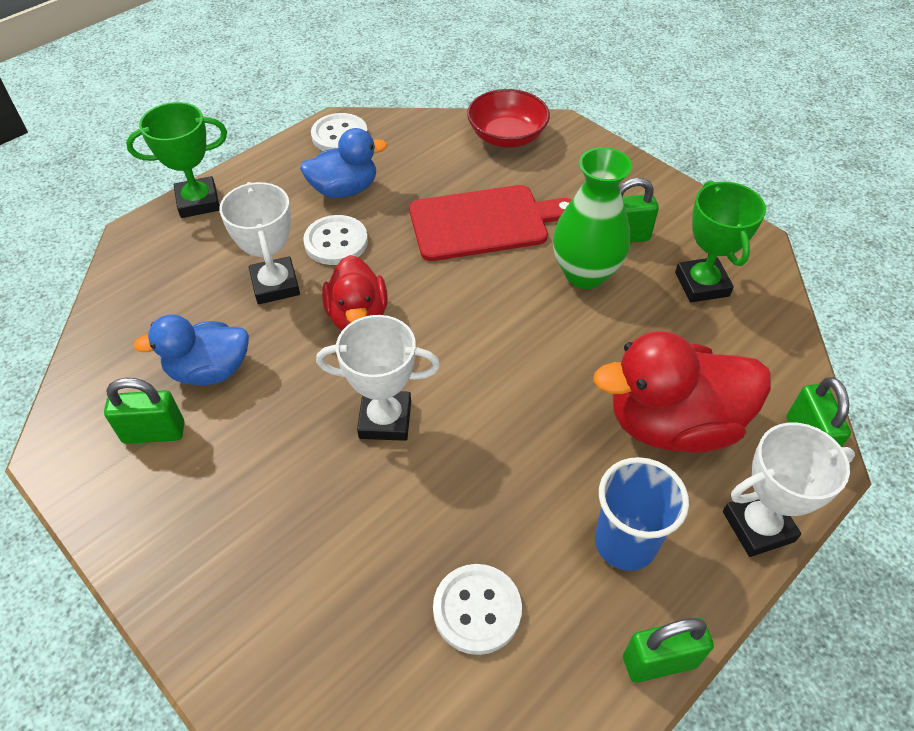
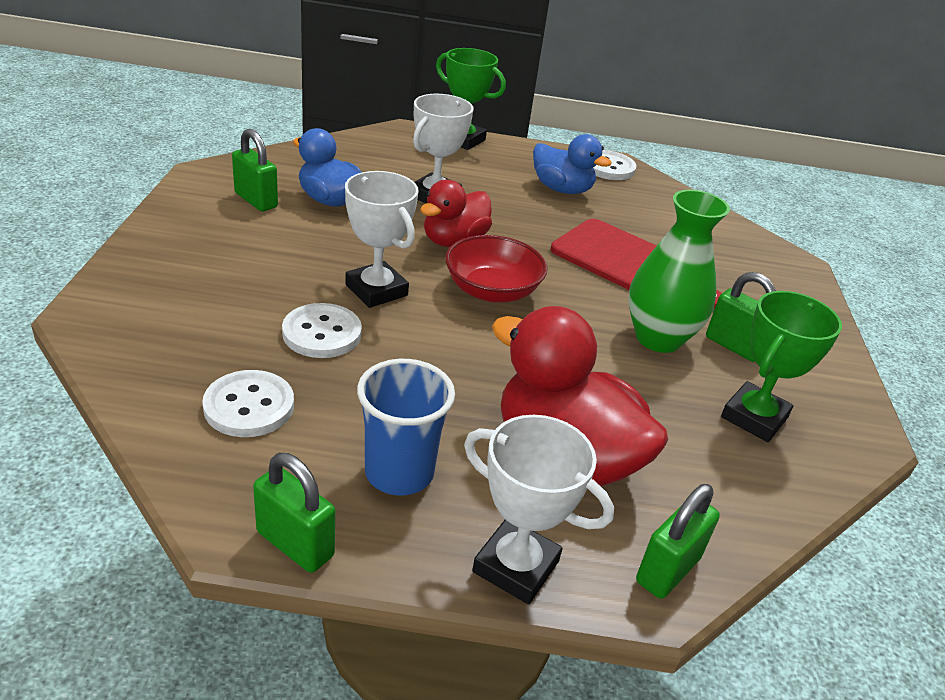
camera: 45 degrees right, 15 degrees down
(336, 242) = (508, 205): white button -> white button (322, 333)
(507, 136) = (737, 240): red bowl -> red bowl (492, 290)

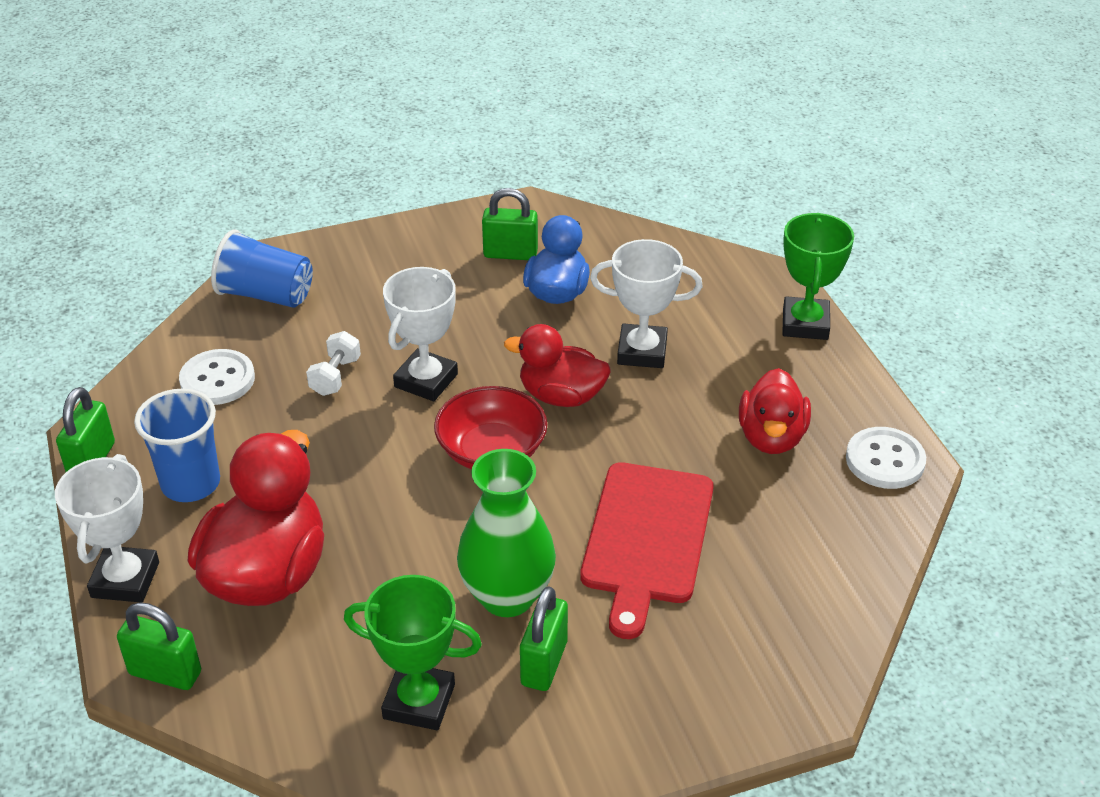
camera: 70 degrees right, 5 degrees up
(146, 334) = (266, 295): none -> blue cup
(256, 200) = (510, 254): green padlock -> green padlock turned 75 degrees clockwise
(322, 333) = (335, 376): white button -> white dumbbell
(562, 189) = (771, 437): blue duck -> red duck

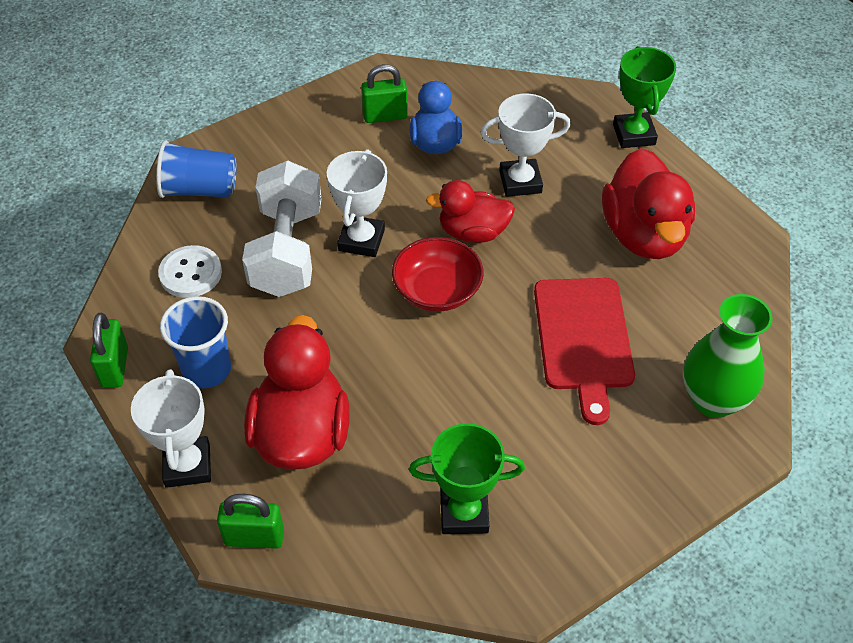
camera: 15 degrees left, 10 degrees up
(335, 376) = (287, 251): white dumbbell -> white dumbbell, size x2.34
(507, 596) = (497, 410): green vase -> green vase (713, 400)
(544, 663) = (546, 459): green padlock -> none
(771, 437) = (644, 235): red duck -> red duck, size x1.58
(885, 460) = (732, 237): white button -> none

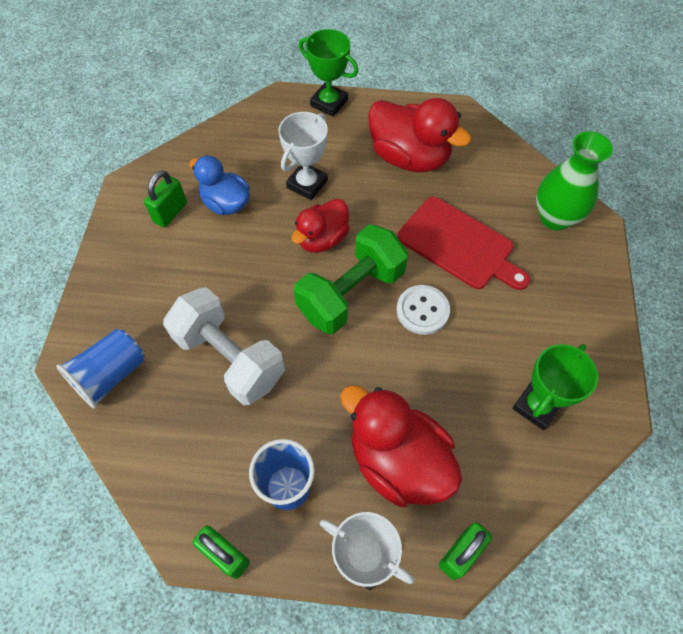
camera: 50 degrees left, 10 degrees up
(190, 273) = (186, 437): white button -> white button (422, 310)
(361, 240) = (266, 305): white trophy -> none
(437, 290) = (351, 293): red bowl -> green dumbbell

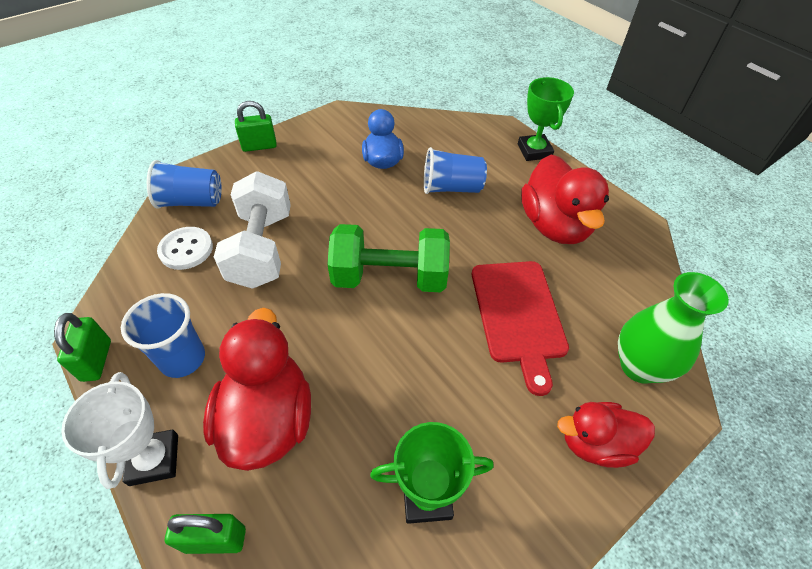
camera: 45 degrees right, 10 degrees down
(170, 213) = (343, 143): green padlock -> green padlock (259, 146)
(307, 184) = (451, 188): white trophy -> blue cup
(322, 239) = (416, 228): red duck -> red duck (595, 443)
(422, 310) = (426, 334): white button -> white button (186, 249)

